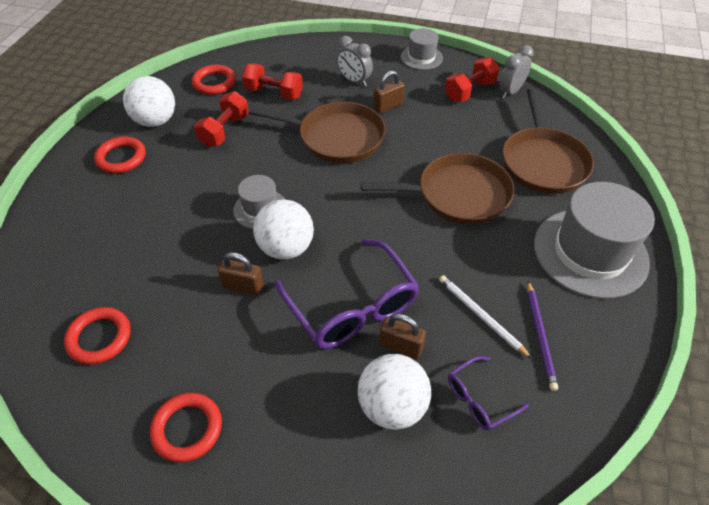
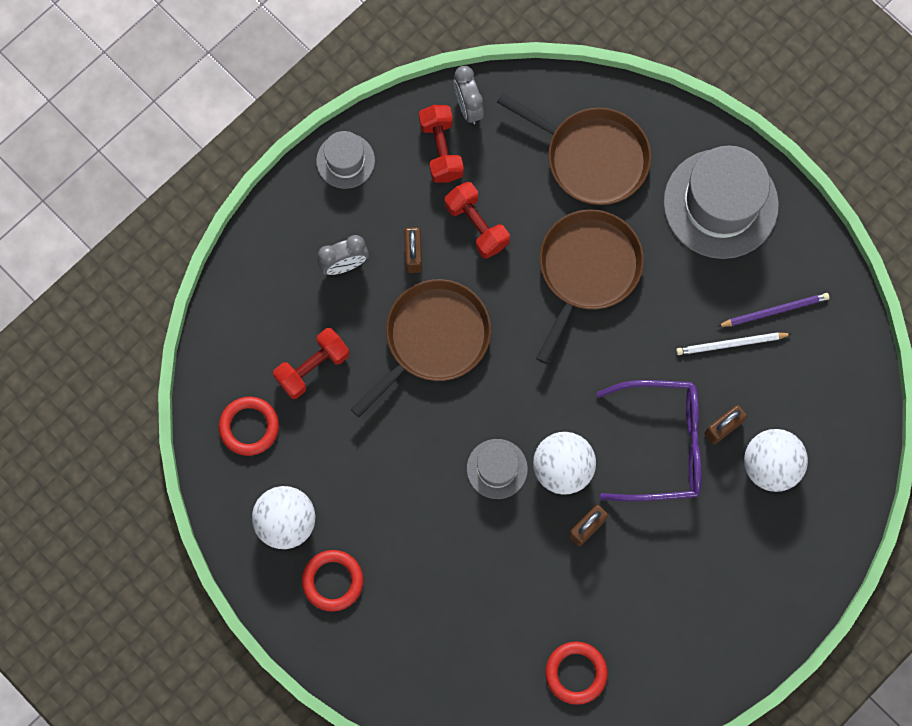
camera: 60 degrees left, 25 degrees up
(187, 429) = (705, 630): red ring -> none
(224, 131) = (350, 453): red dumbbell -> red dumbbell (476, 225)
(479, 399) = (800, 397): purple glasses -> none
(540, 336) = (775, 311): purple pencil -> purple pencil turned 45 degrees counterclockwise

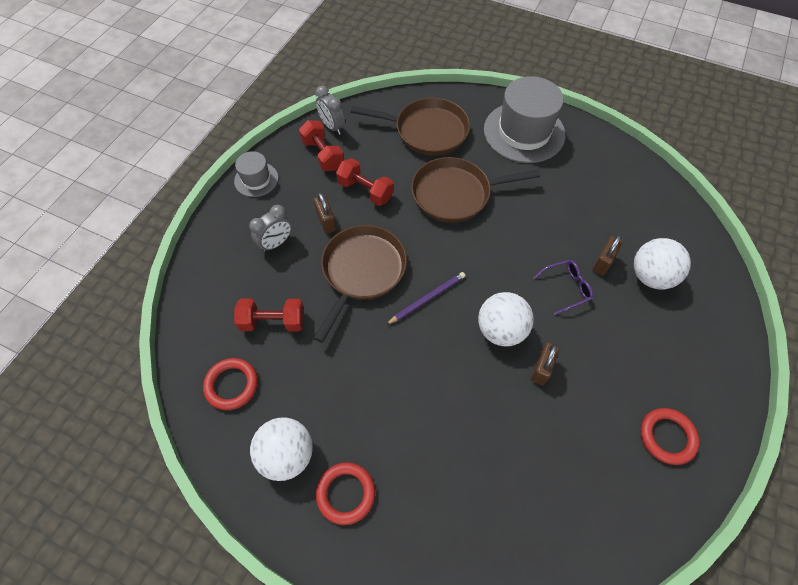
camera: 20 degrees left, 15 degrees down
(312, 367) = (273, 321): red dumbbell -> red dumbbell turned 60 degrees clockwise
(497, 469) = (450, 348): grey hat -> none
(576, 673) = (594, 496): red ring -> red ring (667, 437)
(587, 269) = (455, 194): brown pan -> brown pan turned 105 degrees counterclockwise
(662, 444) = (566, 288): purple glasses -> purple glasses, size x0.51
(730, 344) = (577, 208): white pencil -> none
(775, 311) = (594, 180): purple pencil -> purple pencil (427, 298)

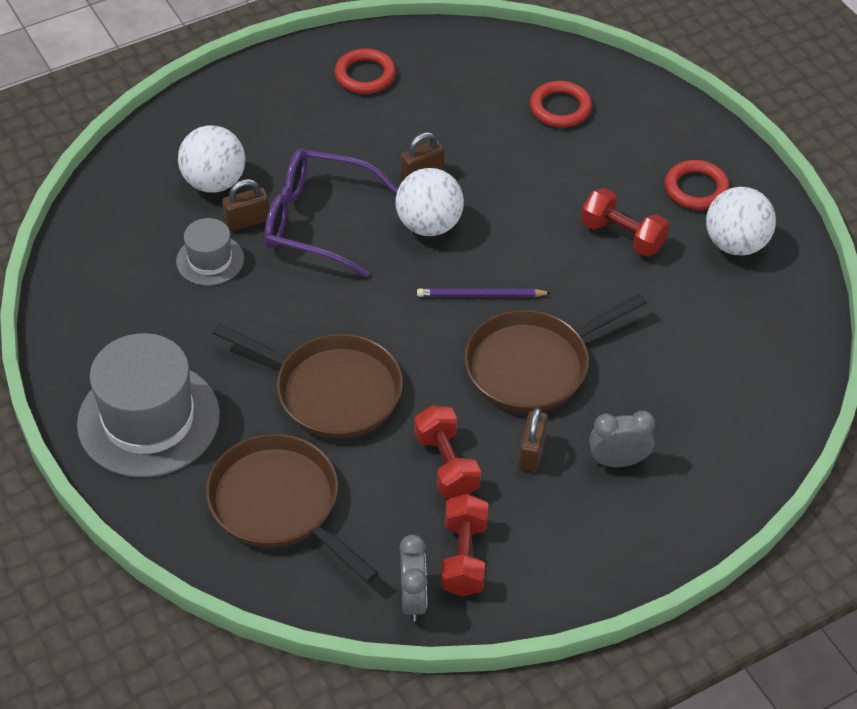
camera: 145 degrees left, 10 degrees down
(231, 385) = (762, 332): red ring -> red ring (560, 108)
(256, 179) = (590, 574): grey hat -> grey hat (210, 260)
(273, 321) = (679, 369): red dumbbell -> red dumbbell (622, 236)
(566, 288) = (317, 221): purple glasses -> purple glasses, size x1.97

